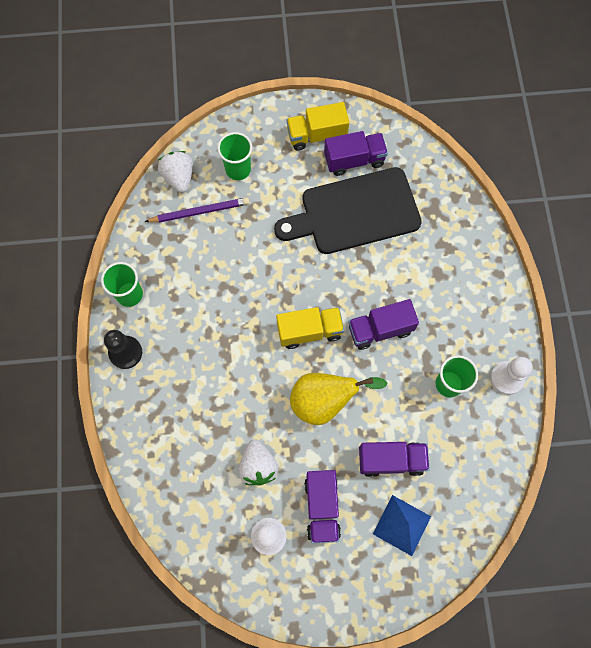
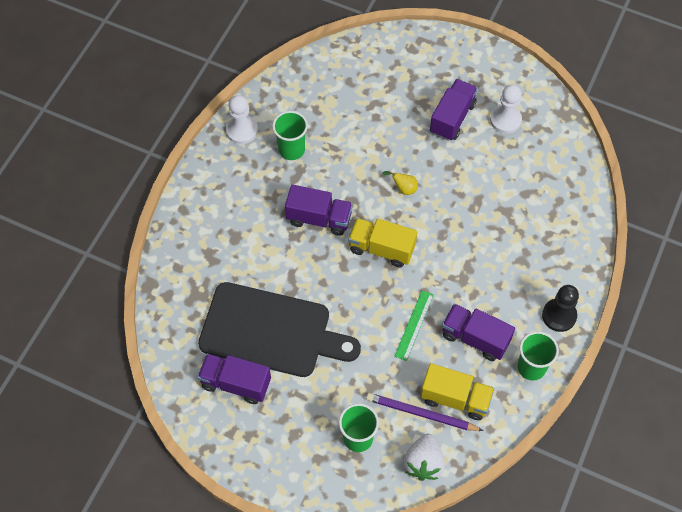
camera: 150 degrees left, 10 degrees down
(244, 278) = (414, 325): none -> green ruler
(258, 466) = (487, 170): white strawberry -> none
(316, 135) = (255, 431): yellow truck -> yellow truck (455, 398)
(324, 401) = (403, 188): yellow pear -> yellow pear, size x0.42
(391, 460) = (376, 122): purple truck -> purple truck (475, 338)
(402, 525) = (397, 78): blue pyramid -> none

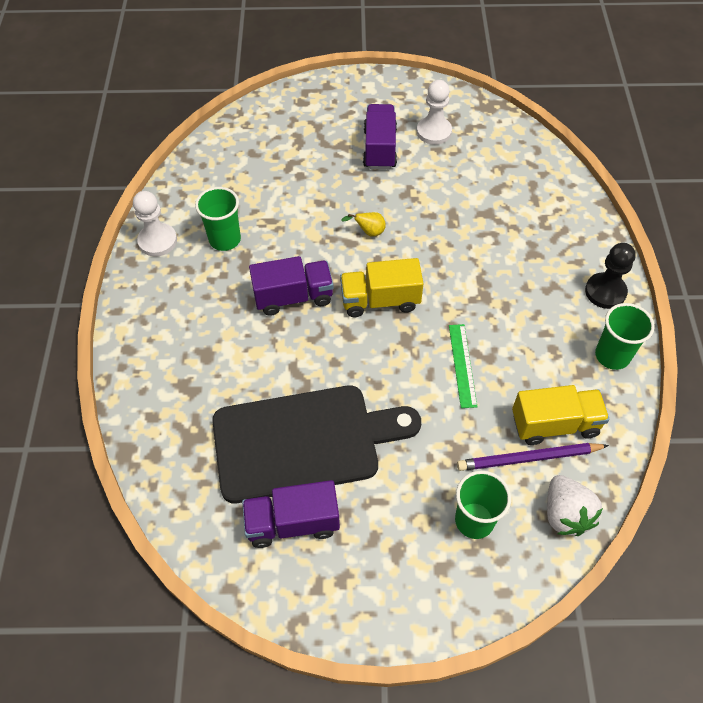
camera: 25 degrees left, 5 degrees down
(475, 338) = (535, 351): purple truck -> none

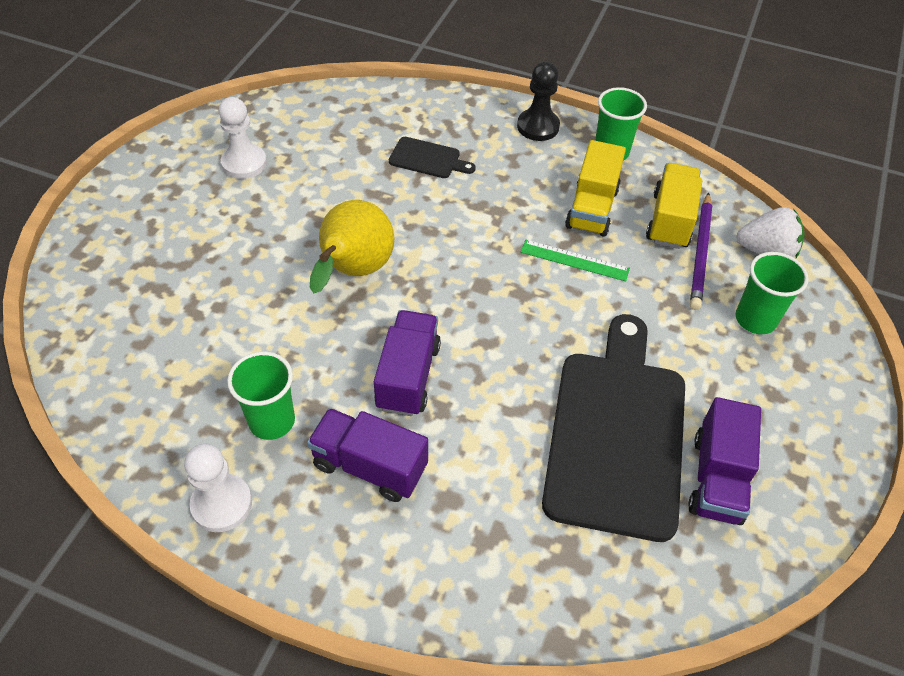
camera: 70 degrees left, 5 degrees down
(369, 232) = (353, 272): yellow pear -> yellow pear, size x2.40
(379, 148) = (233, 217): purple truck -> purple truck (369, 466)
(380, 300) = (457, 297): yellow truck -> yellow truck (592, 208)
(512, 232) = (428, 159): none -> black cutting board

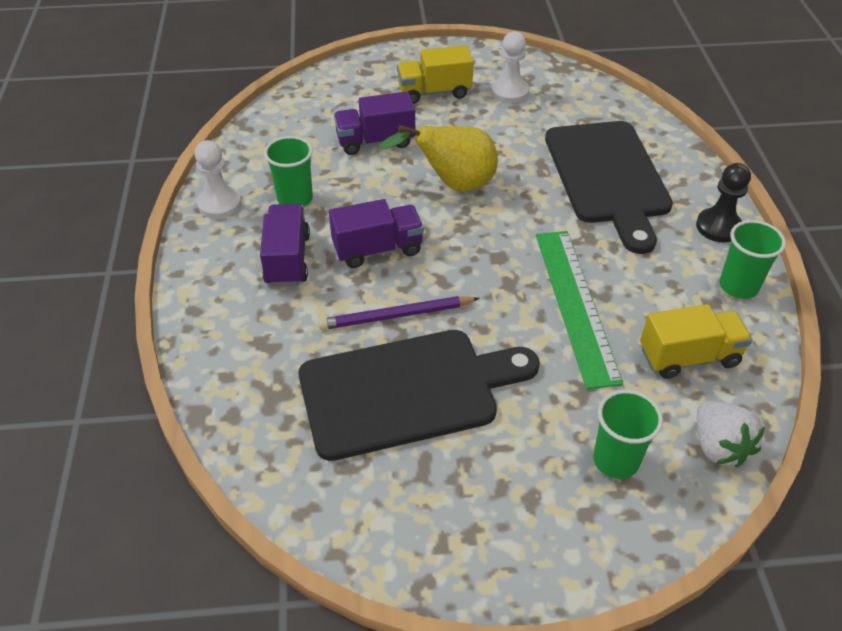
camera: 65 degrees right, 5 degrees down
(428, 159) = (608, 177): black cutting board -> black cutting board, size x2.36
(574, 260) = (575, 304): green ruler -> green ruler, size x1.92
(592, 208) = (650, 296): yellow truck -> yellow truck (434, 92)
(700, 253) = (666, 393): purple pencil -> purple pencil (396, 316)
(717, 478) = (404, 477): purple truck -> purple truck (375, 141)

